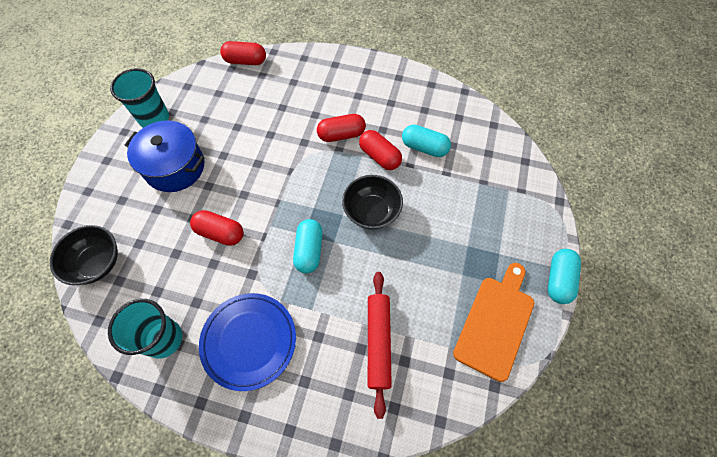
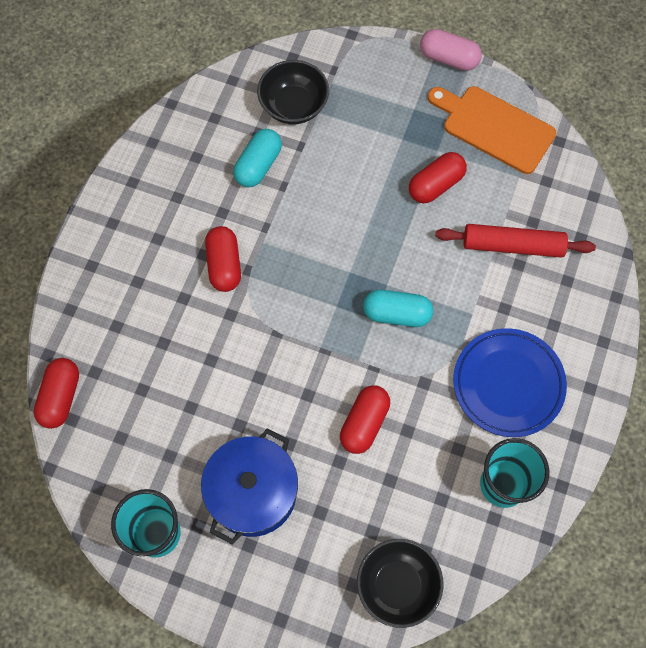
camera: 85 degrees left, 5 degrees up
(371, 211) = (348, 237): black bowl -> black bowl (294, 106)
(379, 156) = (266, 220): red capsule -> red capsule (436, 185)
(558, 280) = (448, 58): turquoise capsule -> pink capsule

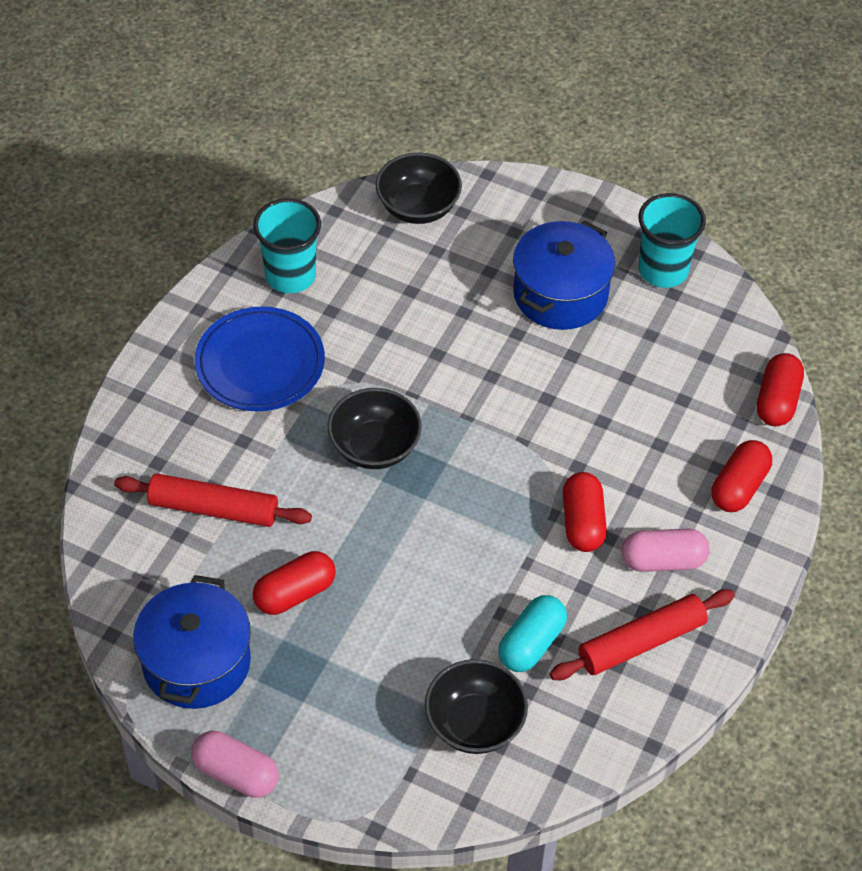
camera: 175 degrees left, 15 degrees down
(161, 239) = (663, 561): none -> pink capsule
(178, 175) = (641, 642): none -> red rolling pin
(364, 423) = (431, 343): red capsule -> red capsule (739, 487)
(397, 314) = (375, 447): turquoise capsule -> black bowl
(494, 127) = (196, 662): orange cutting board -> blue pot

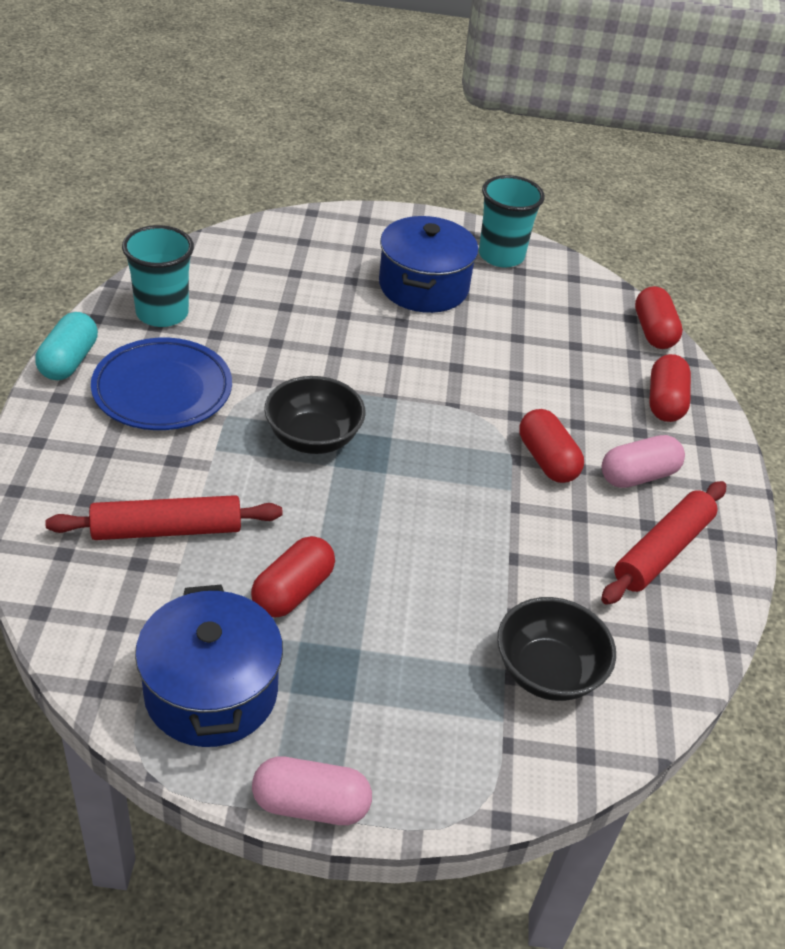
camera: 25 degrees left, 10 degrees down
(418, 207) = (261, 244): black bowl -> none
(531, 643) = (560, 578): turquoise capsule -> turquoise capsule (69, 361)

